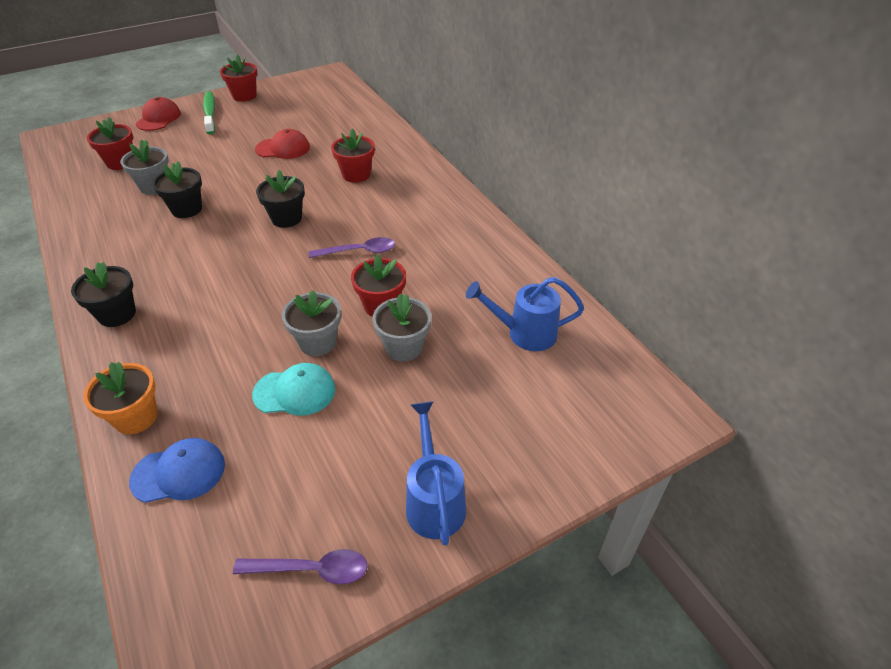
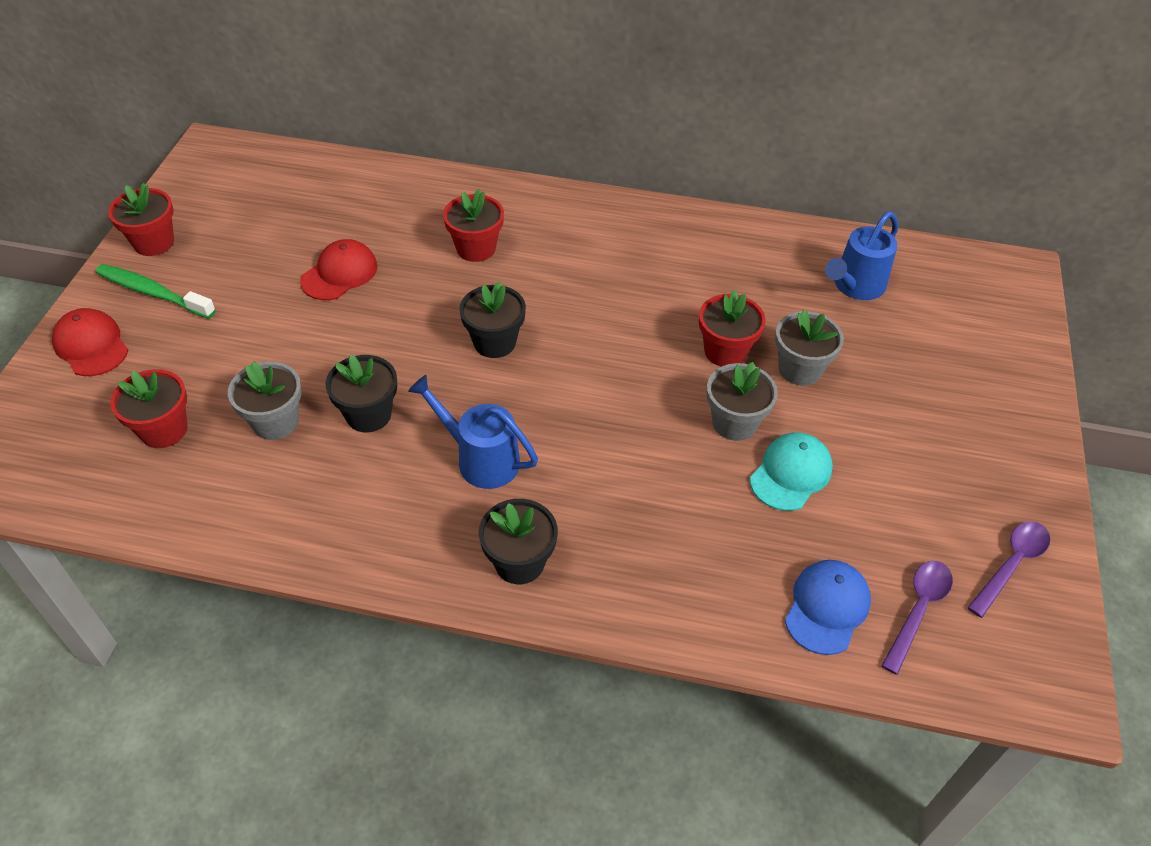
camera: 50 degrees left, 5 degrees up
(136, 417) = (717, 611): orange flower pot -> none
(359, 251) = (621, 320): purple spoon -> purple spoon (918, 610)
(434, 500) = (996, 451): blue watering can -> blue watering can (480, 459)

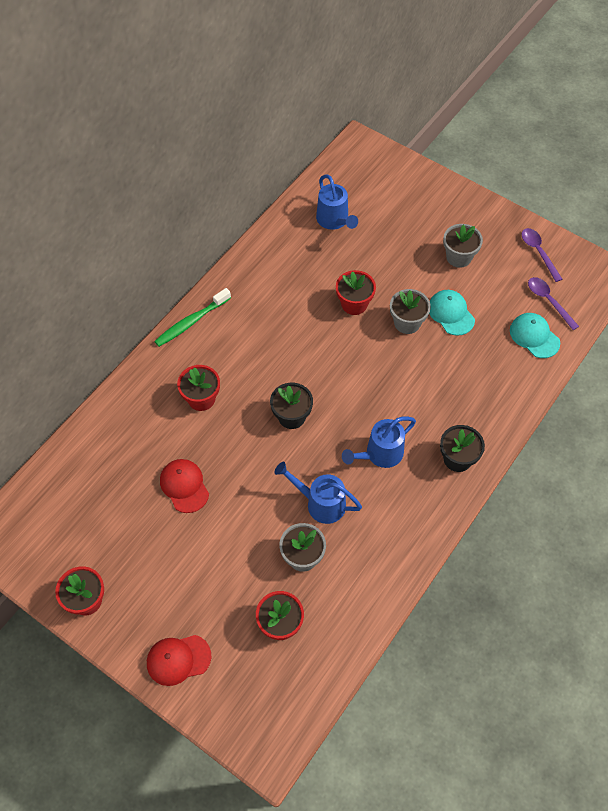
camera: 65 degrees left, 10 degrees up
(153, 293) = (143, 610): green toothbrush -> green toothbrush (191, 322)
(368, 414) = (320, 503): black flower pot -> blue watering can
(800, 369) = (383, 276): grey flower pot -> grey flower pot (458, 257)
(827, 608) = (534, 336): blue cap -> turquoise cap

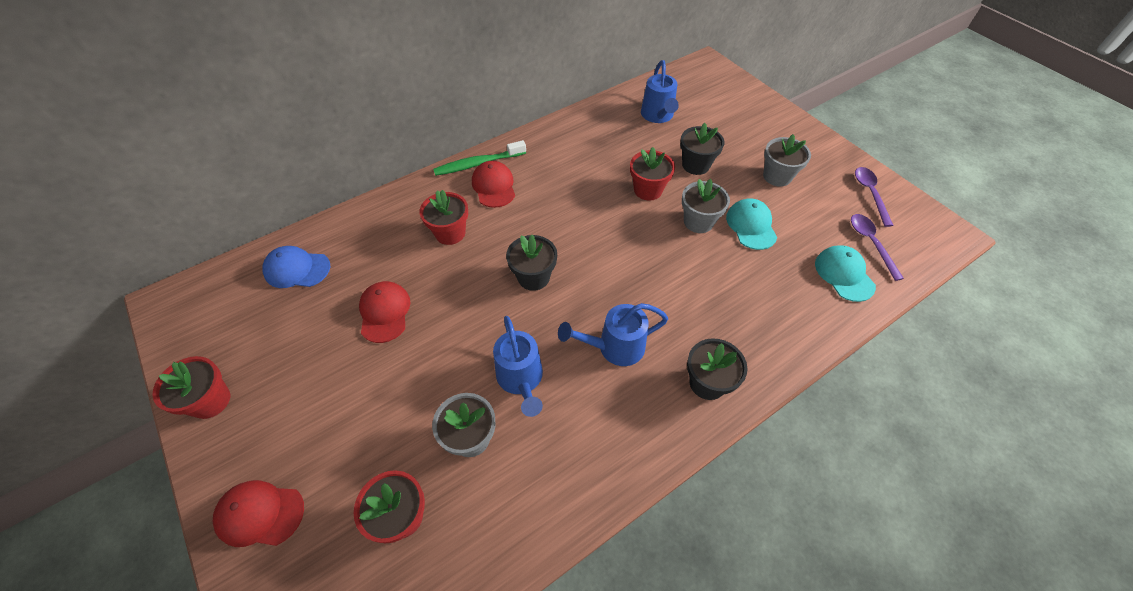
camera: 20 degrees right, 5 degrees down
(86, 474) = (297, 269): none -> blue cap
(217, 341) = (494, 186): none -> red cap
(320, 503) = (521, 380): blue watering can -> blue watering can turned 150 degrees counterclockwise
(386, 266) = (695, 165): none -> black flower pot

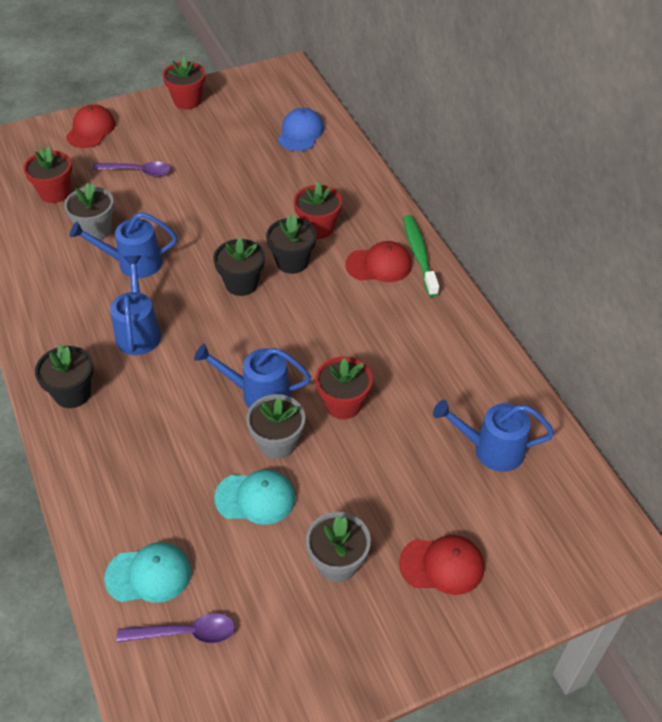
camera: 100 degrees right, 5 degrees down
(384, 312) = (235, 184): red cap -> red cap (442, 565)
(656, 241) = (258, 394): none -> blue watering can
(695, 165) = (379, 468): black flower pot -> black flower pot (292, 262)
(870, 194) = (275, 680): purple spoon -> purple spoon (138, 171)

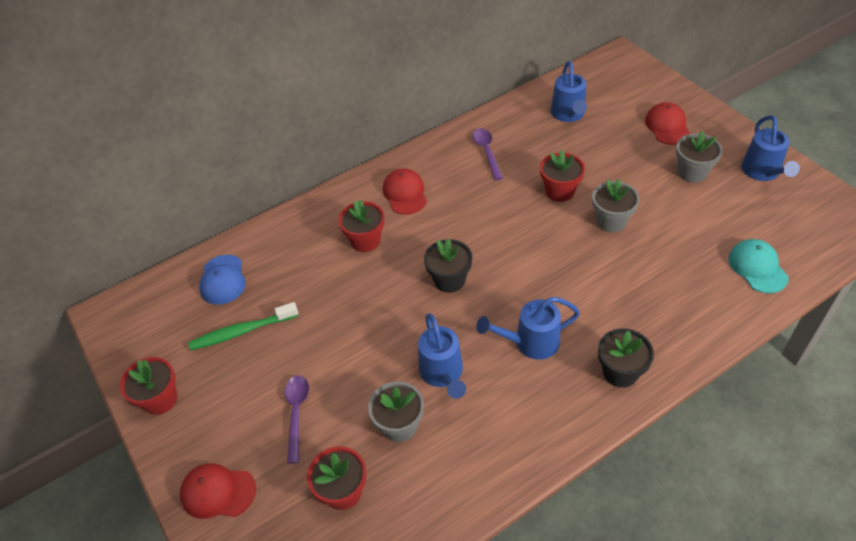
camera: 95 degrees left, 0 degrees up
(185, 633) = (786, 236): purple spoon -> purple spoon (487, 152)
(255, 498) = (664, 223): turquoise cap -> none
(258, 394) = (569, 242): blue watering can -> blue watering can (762, 172)
(292, 262) = (413, 250): black flower pot -> none
(300, 133) = (222, 280): blue cap -> blue cap turned 105 degrees counterclockwise
(419, 255) = (388, 171): green toothbrush -> green toothbrush (242, 331)

